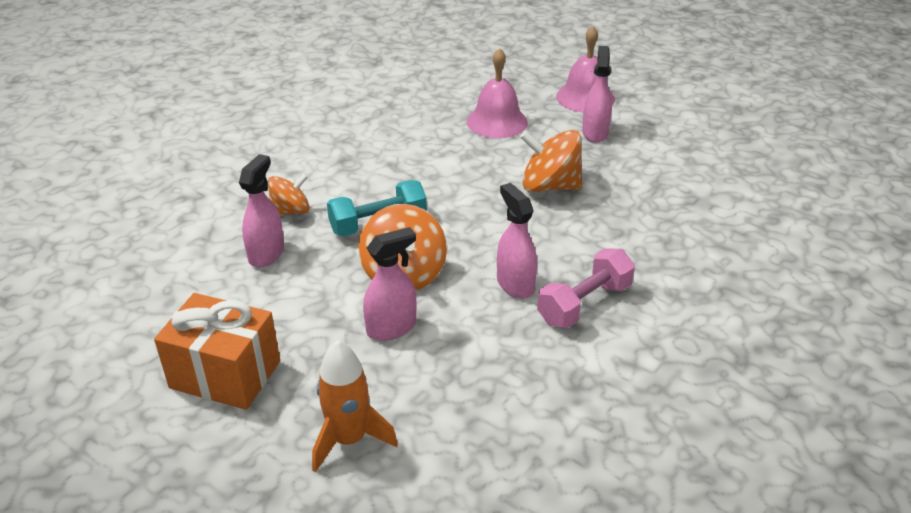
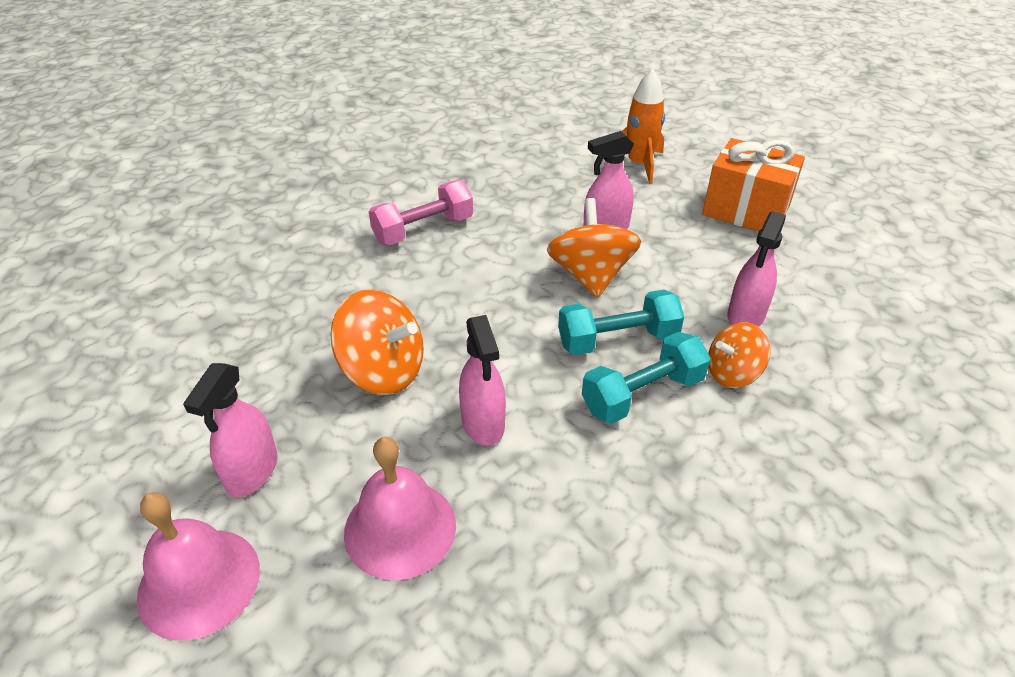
camera: 170 degrees left, 5 degrees up
(360, 192) = (642, 394): none -> turquoise dumbbell
(515, 284) = (480, 253): pink spray bottle -> pink spray bottle (483, 423)

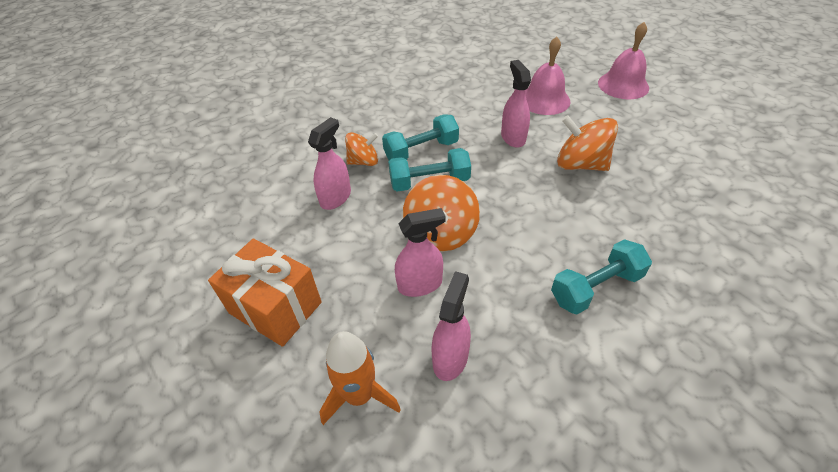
camera: 175 degrees left, 5 degrees up
(252, 472) = (627, 118): pink spray bottle -> pink spray bottle (450, 358)
(423, 230) = (596, 287): pink dumbbell -> turquoise dumbbell

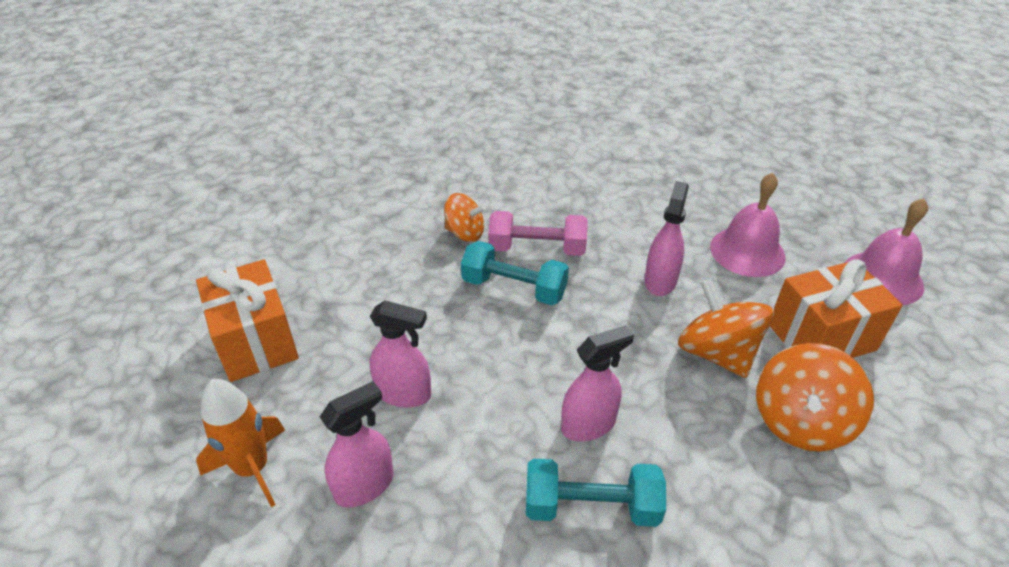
camera: 30 degrees right, 5 degrees down
(336, 198) = (403, 259): pink spray bottle -> pink spray bottle (588, 424)
(421, 151) = (537, 248): turquoise dumbbell -> pink dumbbell
(441, 233) = (474, 351): orange spinning top -> orange spinning top (800, 421)
(623, 130) = (821, 337): none -> orange gift

